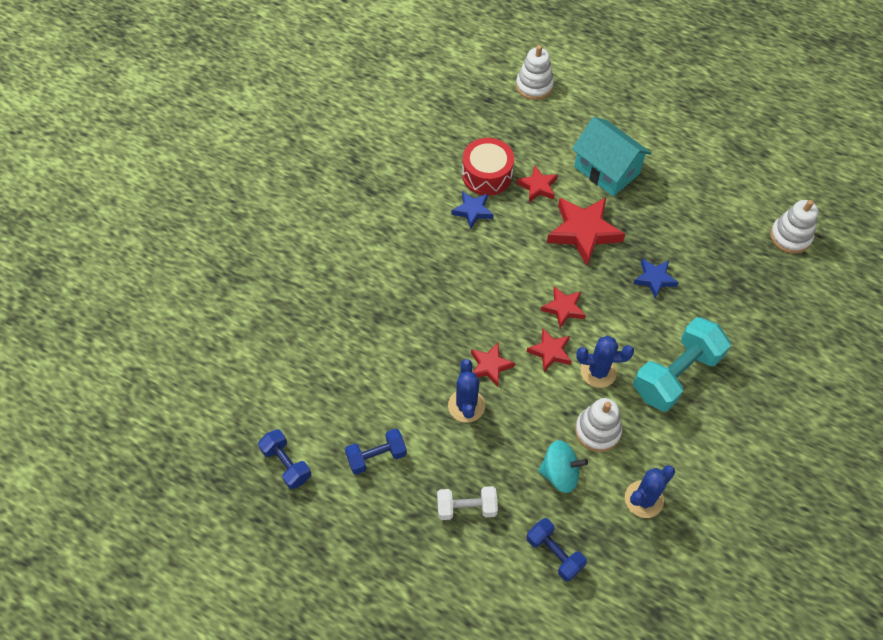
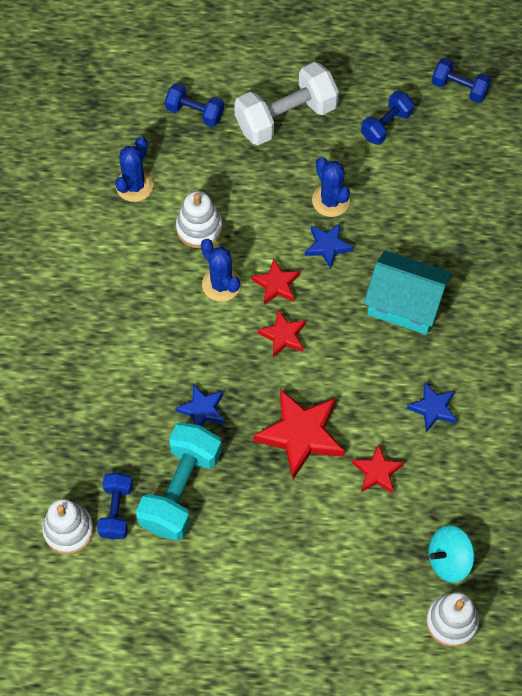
camera: 155 degrees right, 5 degrees up
(466, 507) = (286, 117): white dumbbell -> white dumbbell, size x1.76
(487, 175) = (442, 462): red drum -> none
(490, 366) = (327, 246): red star -> blue star
(560, 473) = (218, 177): turquoise spinning top -> turquoise spinning top (449, 560)
(598, 371) = (221, 284): blue cactus -> blue cactus turned 75 degrees clockwise
(606, 170) = (309, 530): turquoise house -> turquoise house (404, 304)
(676, 374) = (144, 313): turquoise dumbbell -> turquoise dumbbell (180, 490)
(749, 235) = (116, 511): none -> blue dumbbell

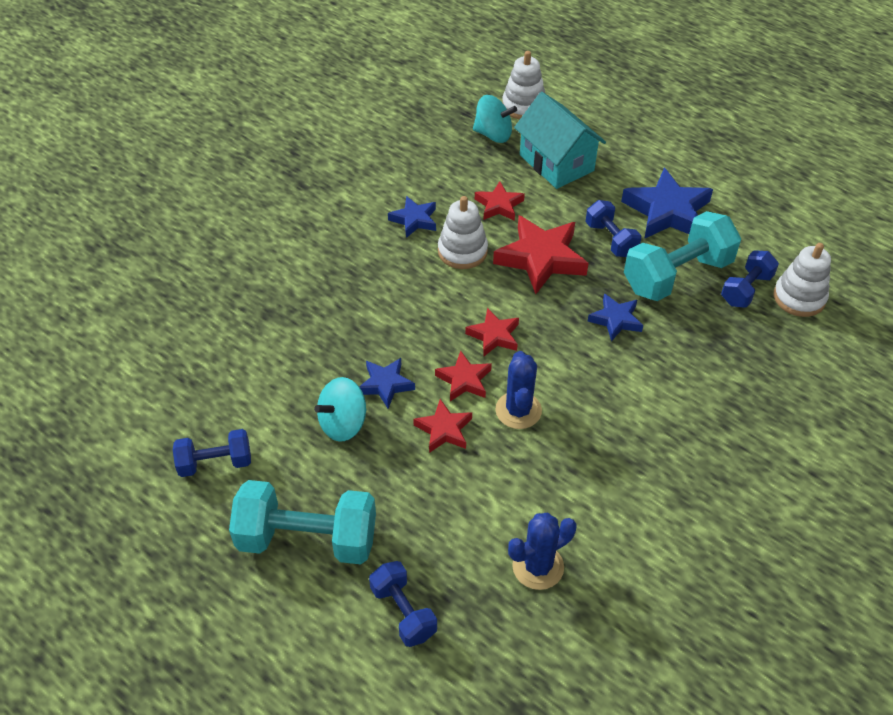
camera: 145 degrees left, 15 degrees down
(199, 228) = (499, 477): white stacking toy -> white stacking toy (462, 251)
(230, 562) = (667, 211): none -> blue star
(260, 238) = (444, 430): none -> red star
(286, 117) = (307, 539): white dumbbell -> turquoise dumbbell
(330, 200) = (343, 423): blue cactus -> turquoise spinning top
(404, 304) = (362, 300): turquoise house -> turquoise house (556, 163)
(459, 88) = (104, 454): blue dumbbell -> blue dumbbell (611, 239)

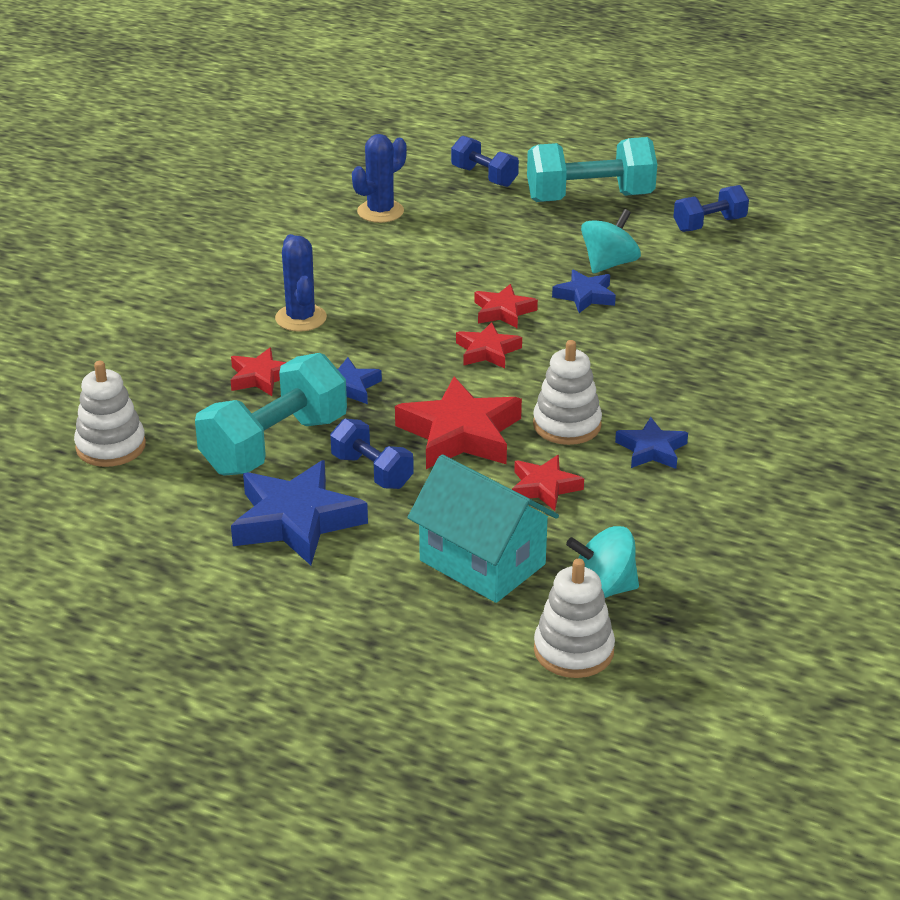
camera: 165 degrees right, 15 degrees down
(444, 430) = (505, 275): red star -> red star (260, 377)
(518, 410) = (435, 298): blue cactus -> blue cactus (301, 318)
(746, 289) = (181, 444): blue dumbbell -> none

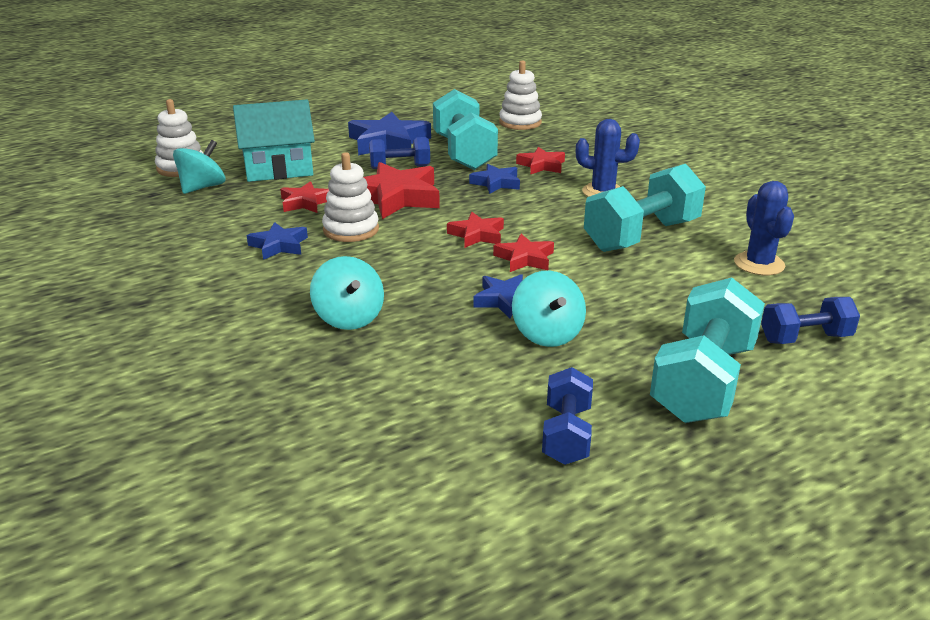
camera: 125 degrees right, 5 degrees down
(386, 271) = (642, 236): none -> turquoise dumbbell
(706, 351) = (349, 318): none -> turquoise spinning top

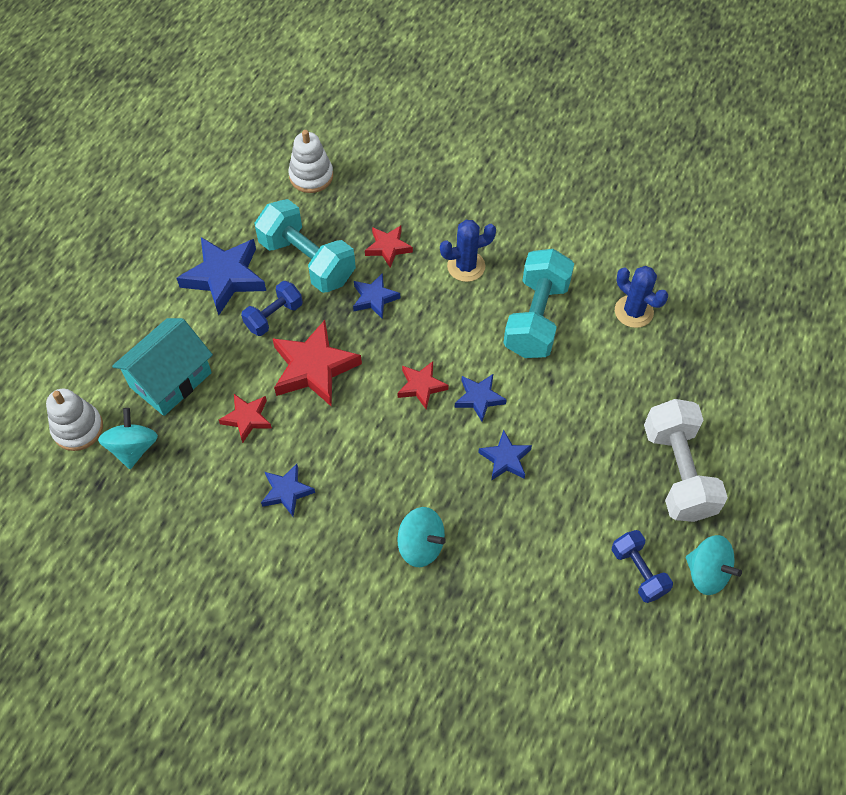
camera: 35 degrees left, 30 degrees up
(351, 230) = (321, 436): white stacking toy -> none
(524, 258) = (479, 398): red star -> blue star
(547, 334) = (559, 480): turquoise spinning top -> turquoise spinning top (707, 573)
(703, 382) = (678, 472): turquoise dumbbell -> white dumbbell
(805, 338) = (707, 388): blue dumbbell -> none

